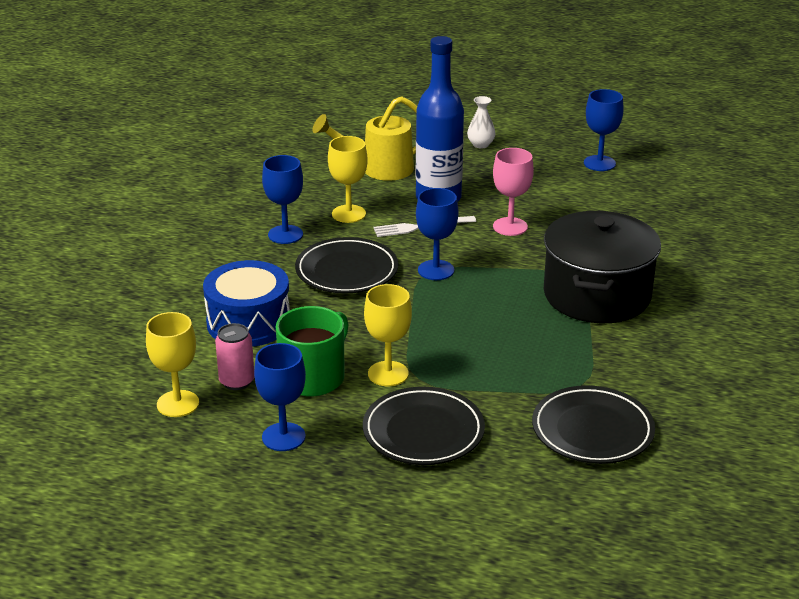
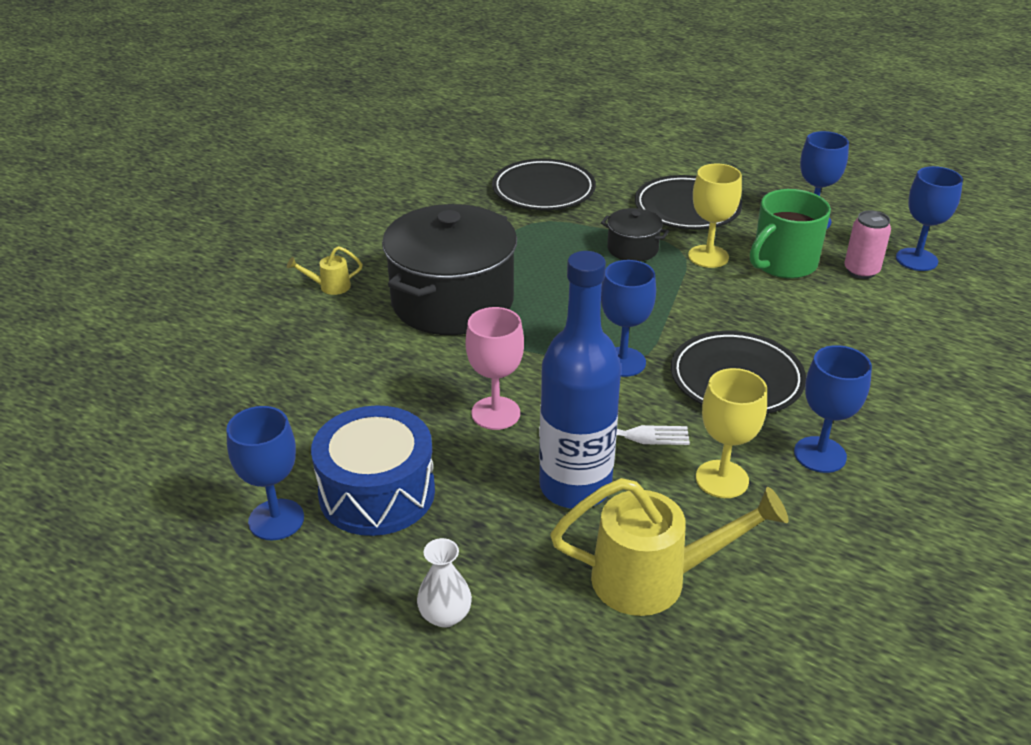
camera: 165 degrees left, 5 degrees up
(178, 404) = (916, 259): yellow goblet -> blue goblet
(248, 322) = (857, 330): blue drum -> blue drum (377, 492)
(464, 371) = (632, 249): none -> black pot
(708, 291) = (330, 287): none -> yellow watering can

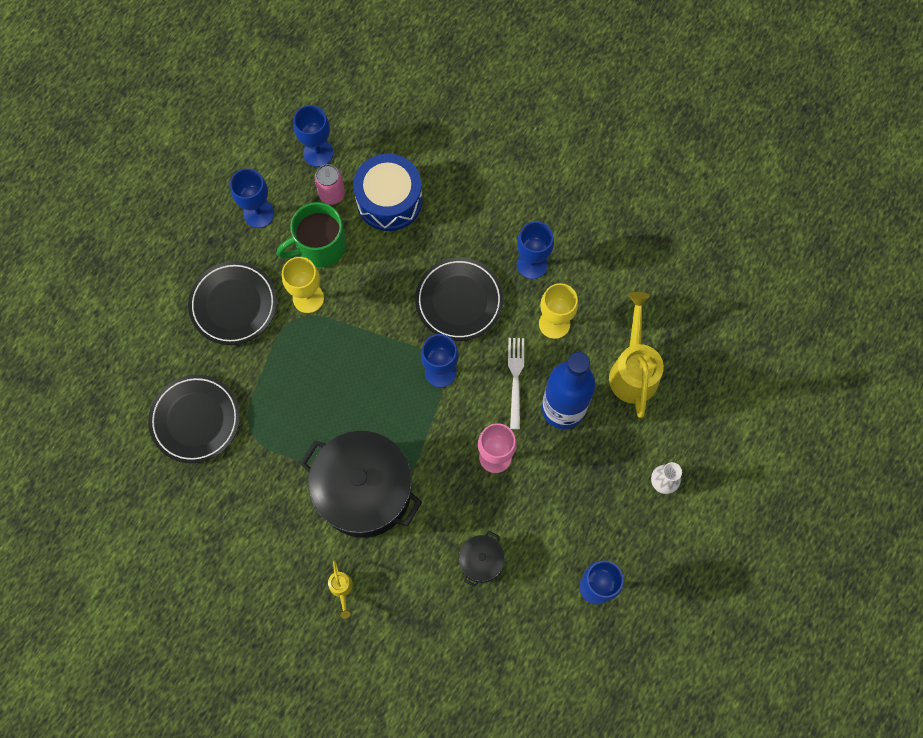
camera: 90 degrees left, 35 degrees up
(377, 492) = (571, 528): blue drum -> blue drum (389, 200)
(632, 249) = (294, 353): black pot -> black pot (481, 561)
(783, 263) = (320, 246): green mug -> green mug turned 105 degrees clockwise

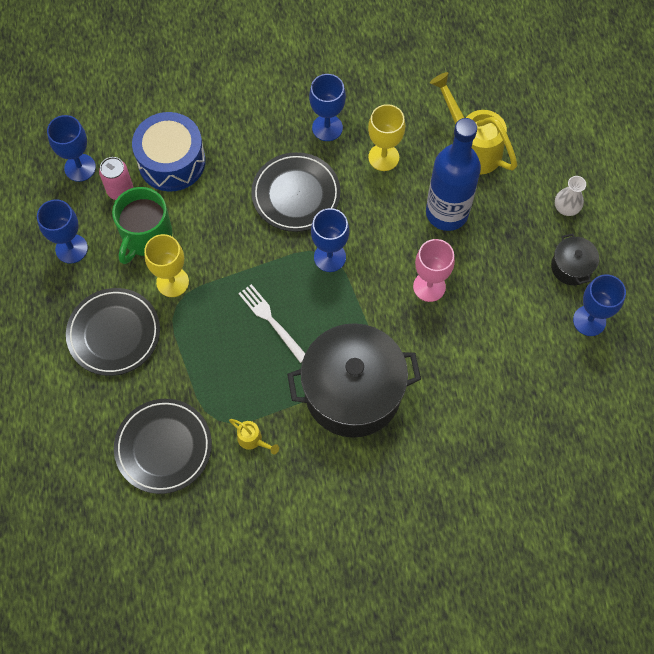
camera: 40 degrees left, 5 degrees down
(341, 589) = (403, 480): yellow watering can -> yellow watering can (253, 440)
(481, 561) = (489, 370): black pot -> black pot (571, 267)
(515, 379) = (392, 219): white fork -> white fork (271, 321)

